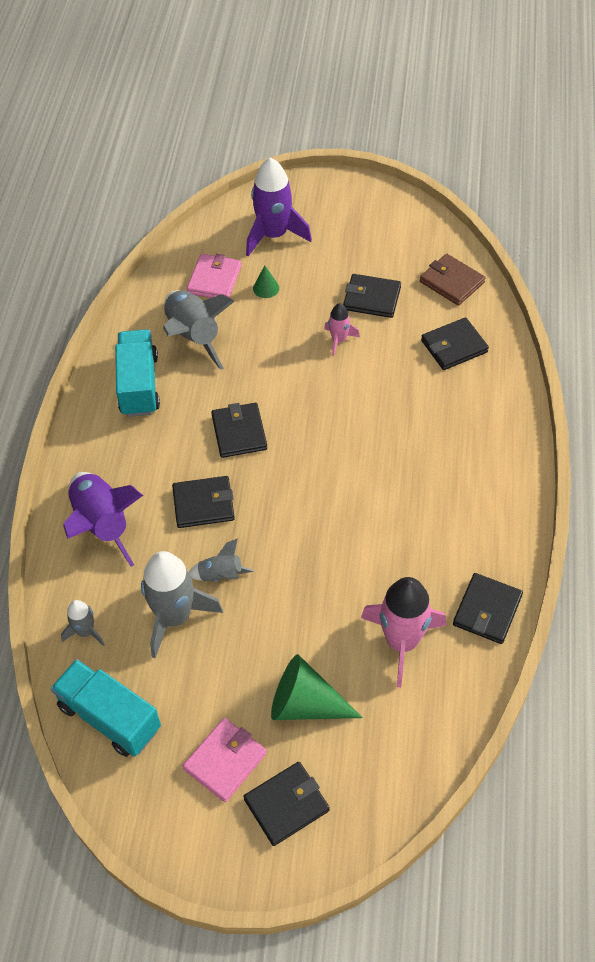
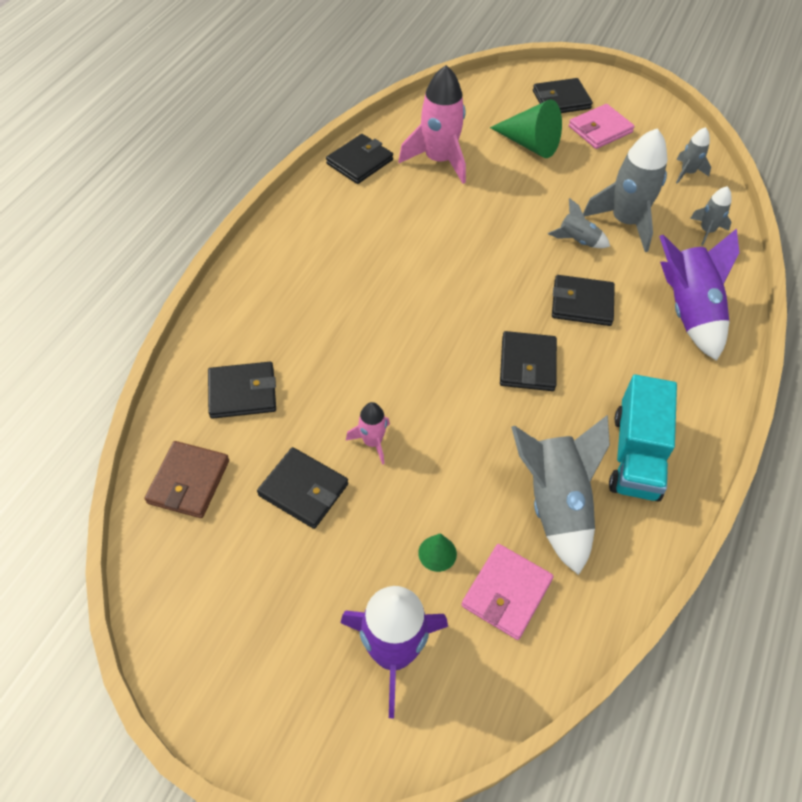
camera: 165 degrees left, 0 degrees up
(109, 717) = (687, 172): turquoise truck -> grey rocket
(451, 282) = (189, 482): brown wallet -> brown wallet turned 45 degrees clockwise

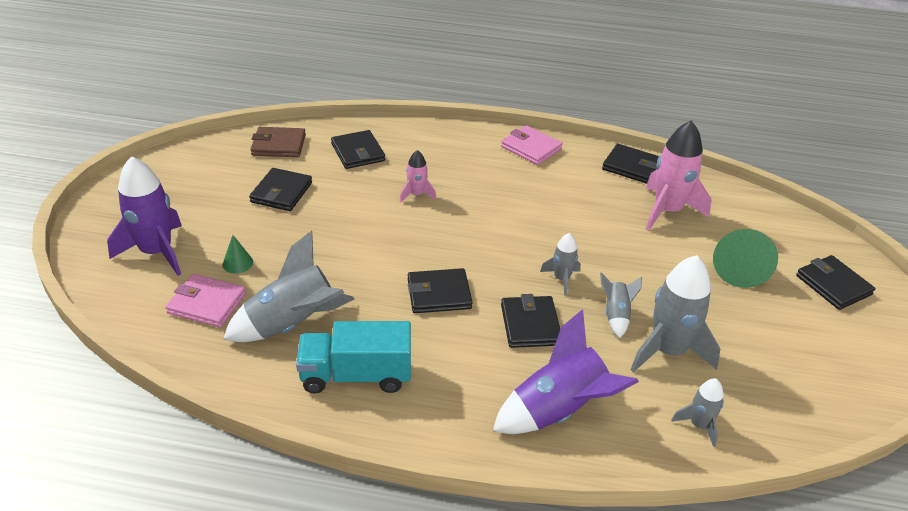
camera: 75 degrees right, 15 degrees down
(372, 442) = (330, 217): pink rocket -> pink rocket (416, 194)
(600, 129) = (808, 321): pink wallet -> pink wallet (531, 148)
(687, 172) = (791, 404): grey rocket -> grey rocket (561, 279)

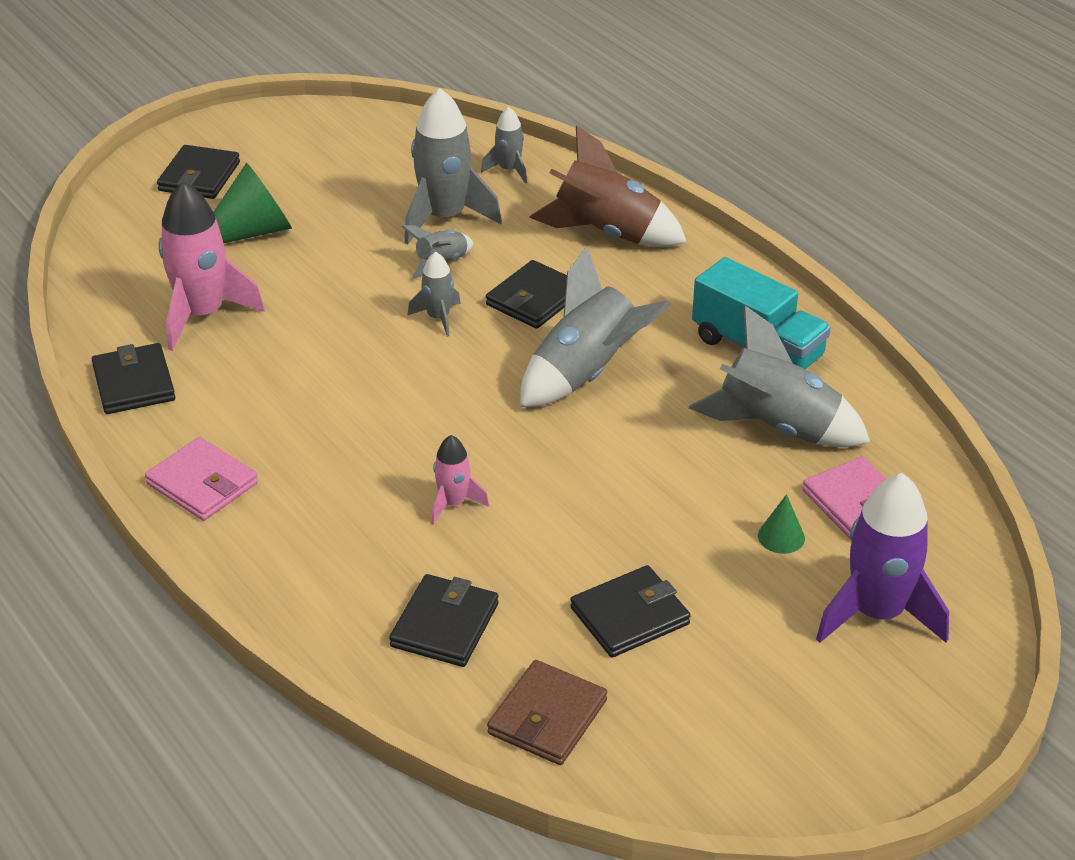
camera: 135 degrees left, 0 degrees up
(278, 145) = (547, 717): brown wallet -> brown wallet turned 75 degrees clockwise
(439, 294) = (586, 373): black wallet -> grey rocket
(531, 148) = (202, 483): pink wallet -> pink wallet turned 45 degrees counterclockwise
(558, 411) = (607, 233): purple rocket -> brown rocket

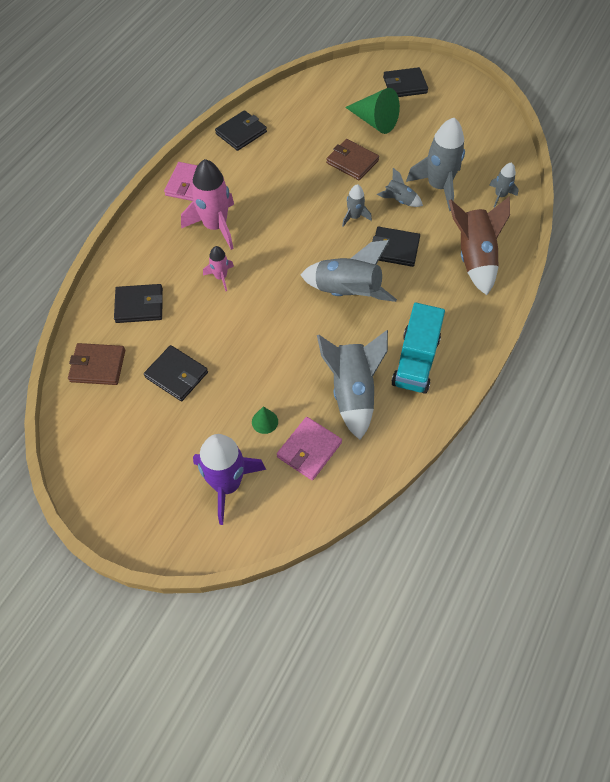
camera: 65 degrees right, 20 degrees up
(202, 314) = (302, 133): pink rocket -> pink rocket (215, 226)
(318, 282) = (352, 162): none -> brown wallet

